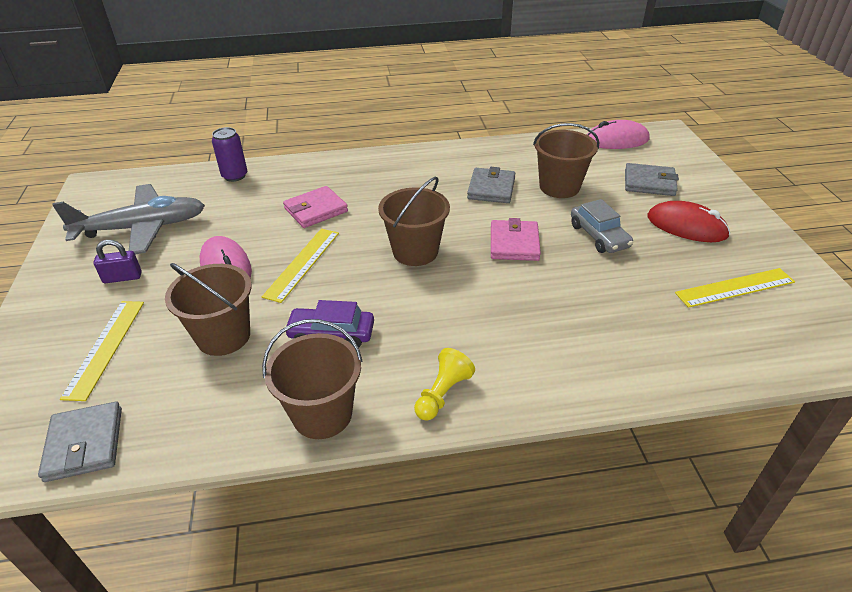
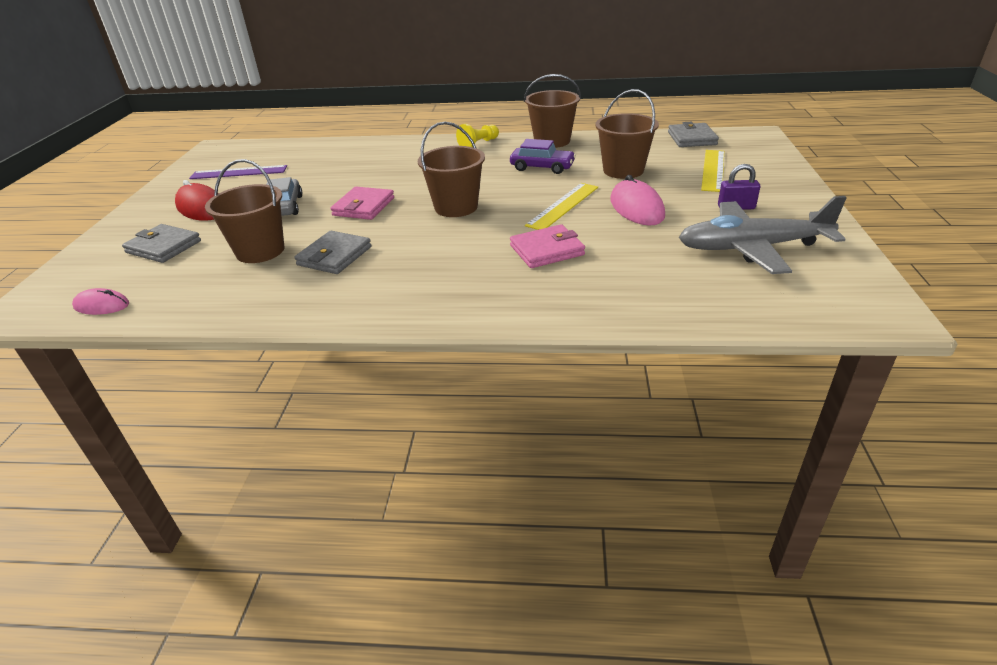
camera: 165 degrees left, 5 degrees down
(235, 176) = (663, 305): purple can -> none
(616, 140) = (102, 305): pink mouse -> pink mouse, size x0.60
(735, 288) = (239, 172): yellow ruler -> purple ruler

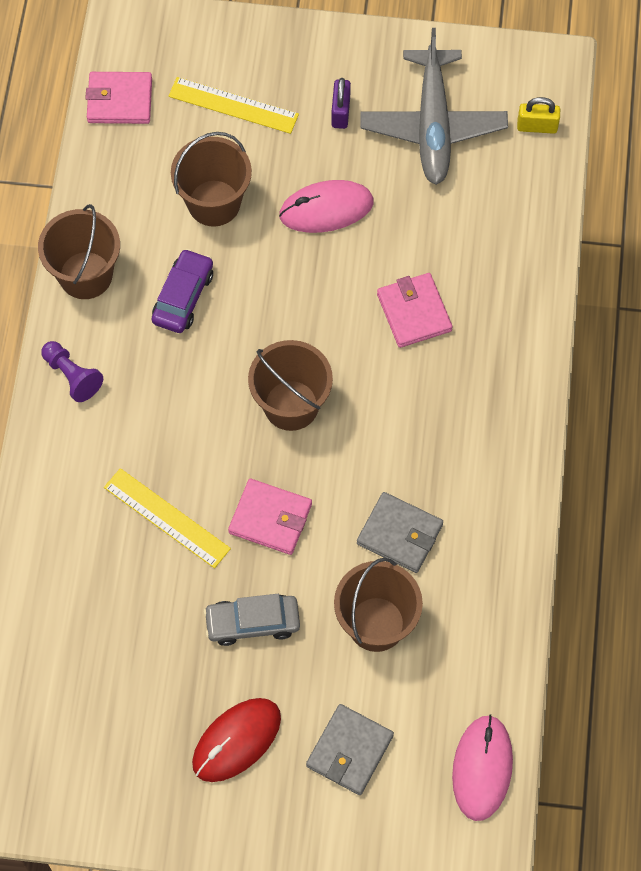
camera: 90 degrees left, 30 degrees up
(102, 305) = (482, 768): pink mouse -> pink mouse, size x1.65
(239, 172) = (110, 725): purple ruler -> none
(478, 144) = (72, 376): yellow pawn -> purple pawn
(563, 206) = (307, 285): yellow ruler -> yellow ruler (166, 518)
(692, 138) = (119, 100): grey wallet -> pink wallet
(793, 305) = (537, 126): none -> yellow padlock

